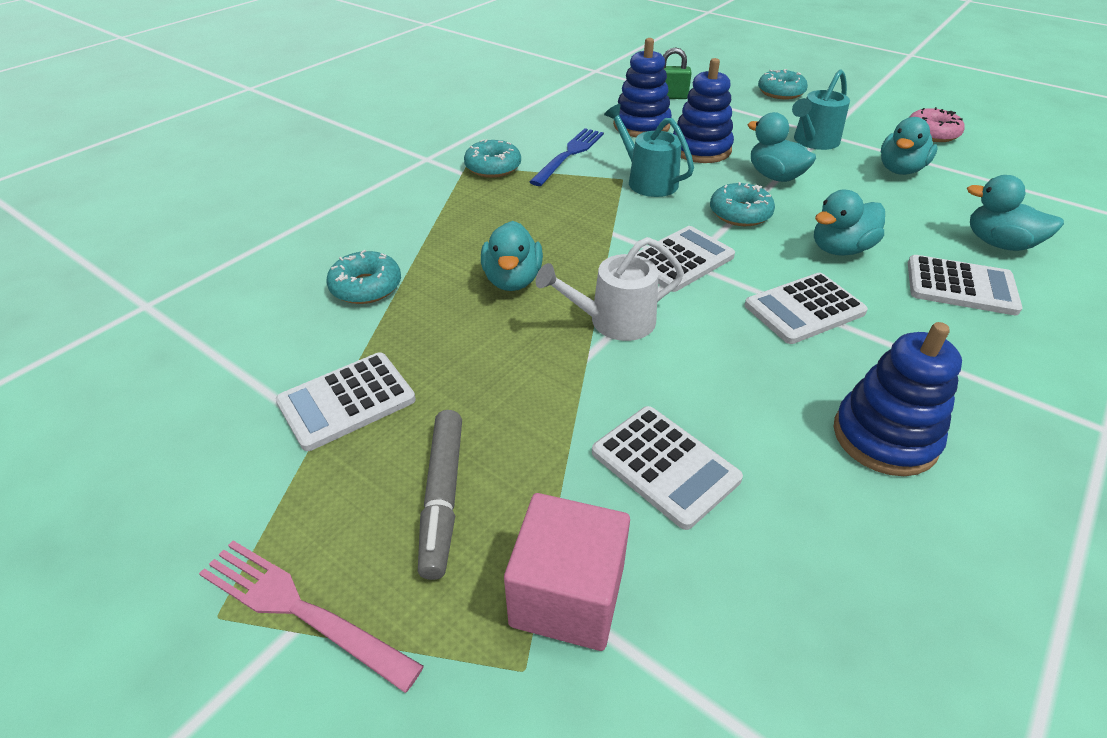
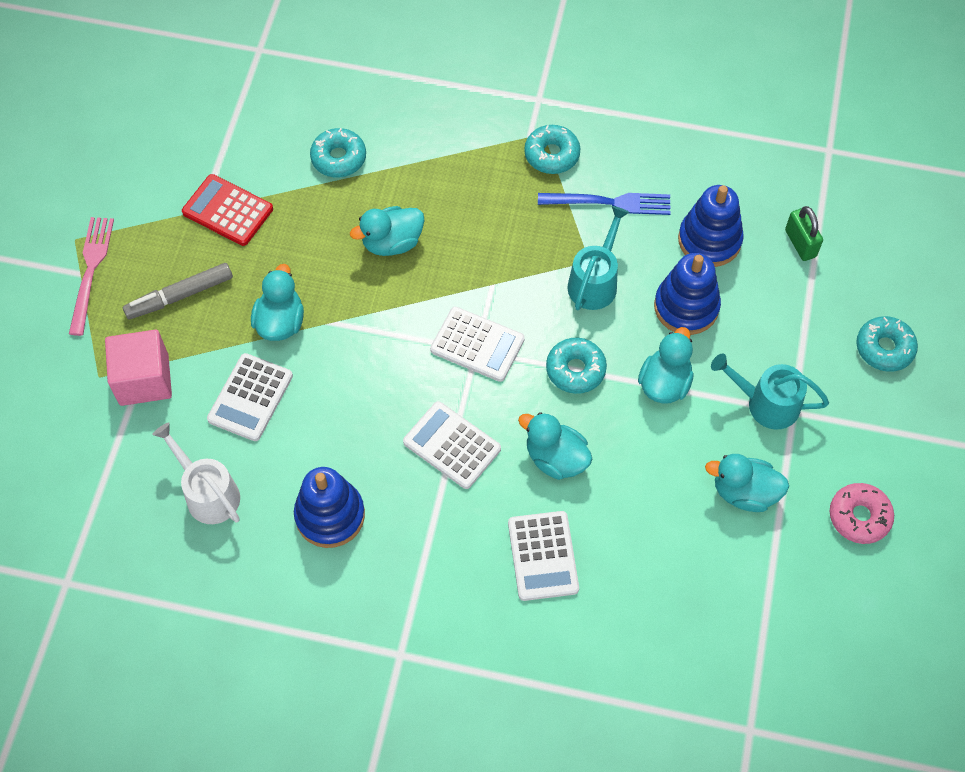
camera: 65 degrees right, 20 degrees up
(346, 401) = (227, 211): white calculator -> red calculator
(614, 321) = (375, 325): white watering can -> white watering can (208, 493)
(999, 244) = (634, 586): turquoise duck -> turquoise duck (280, 322)

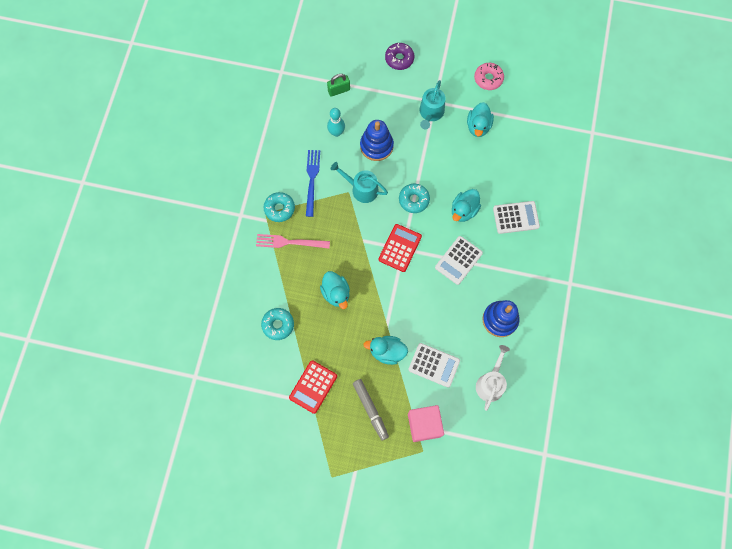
camera: 90 degrees left, 10 degrees up
(91, 269) = (352, 464): pink fork -> pink fork (289, 242)
(208, 493) = (490, 383): white watering can -> white watering can turned 150 degrees clockwise
(477, 345) = (400, 248): white calculator -> red calculator
(664, 383) = (420, 158): turquoise duck -> none
(709, 240) = (336, 132): blue stacking toy -> turquoise bowling pin
(884, 348) = (399, 59): turquoise donut -> purple donut

